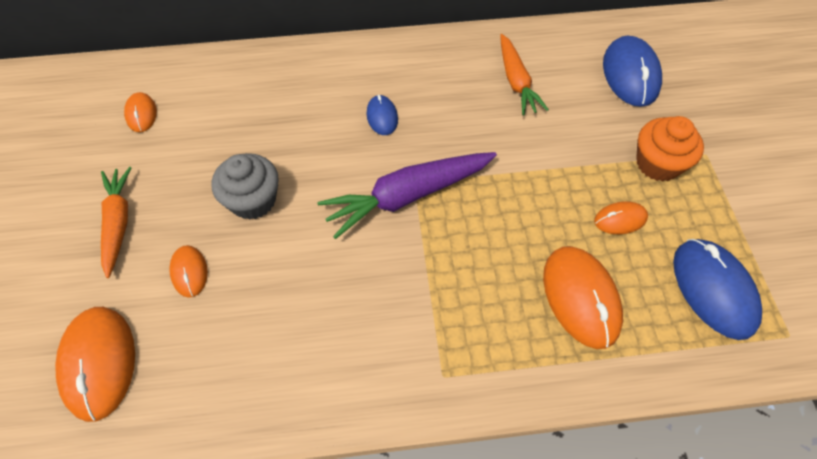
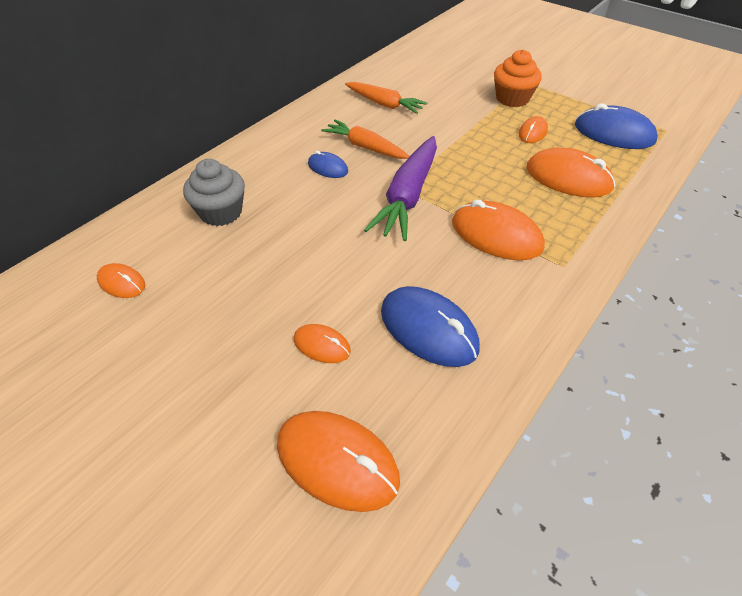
camera: 45 degrees left, 10 degrees down
(118, 223) = (211, 363): orange carrot -> orange carrot (365, 147)
(253, 200) = (306, 269): grey cupcake -> grey cupcake (221, 212)
(428, 296) = (496, 235): none -> orange mouse
(630, 74) = (440, 69): blue mouse -> blue mouse (428, 329)

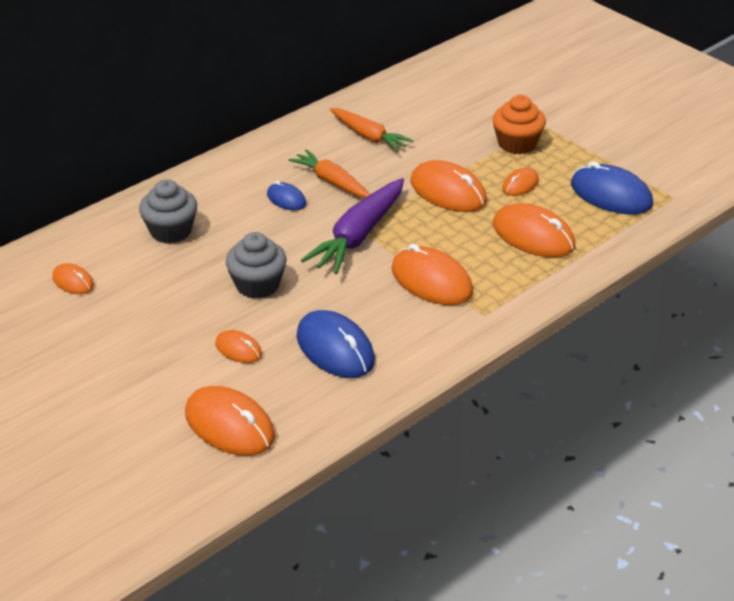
camera: 10 degrees right, 10 degrees down
(323, 262) = (257, 285): none -> grey cupcake
(473, 145) = (448, 191): none -> orange mouse

